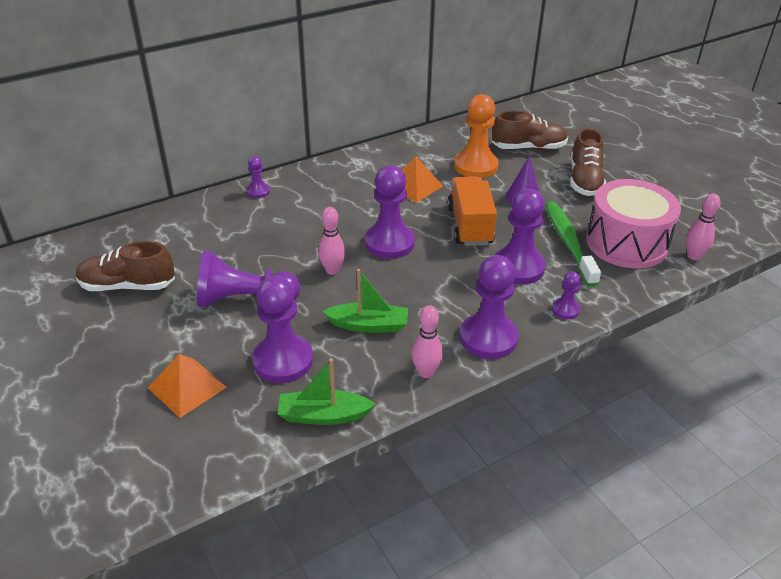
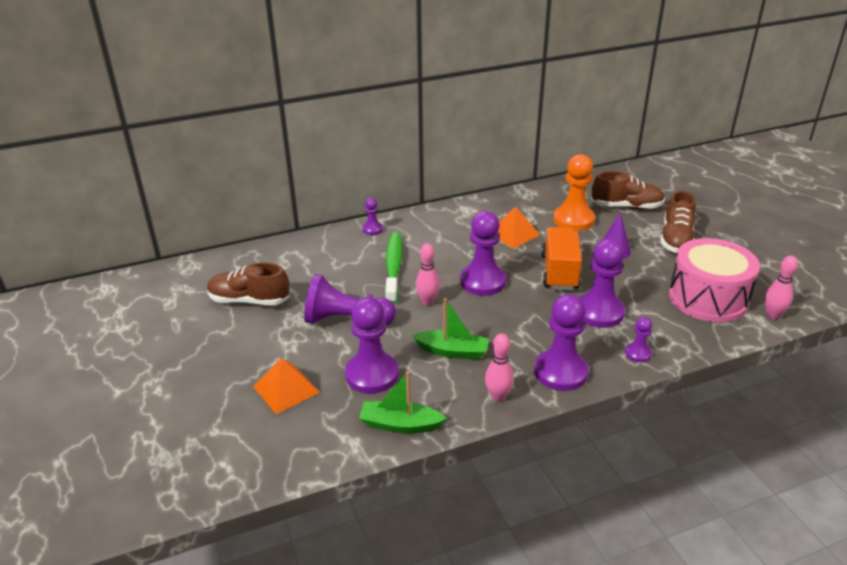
camera: 10 degrees right, 5 degrees down
(568, 242) = (651, 293): green toothbrush -> green toothbrush (393, 267)

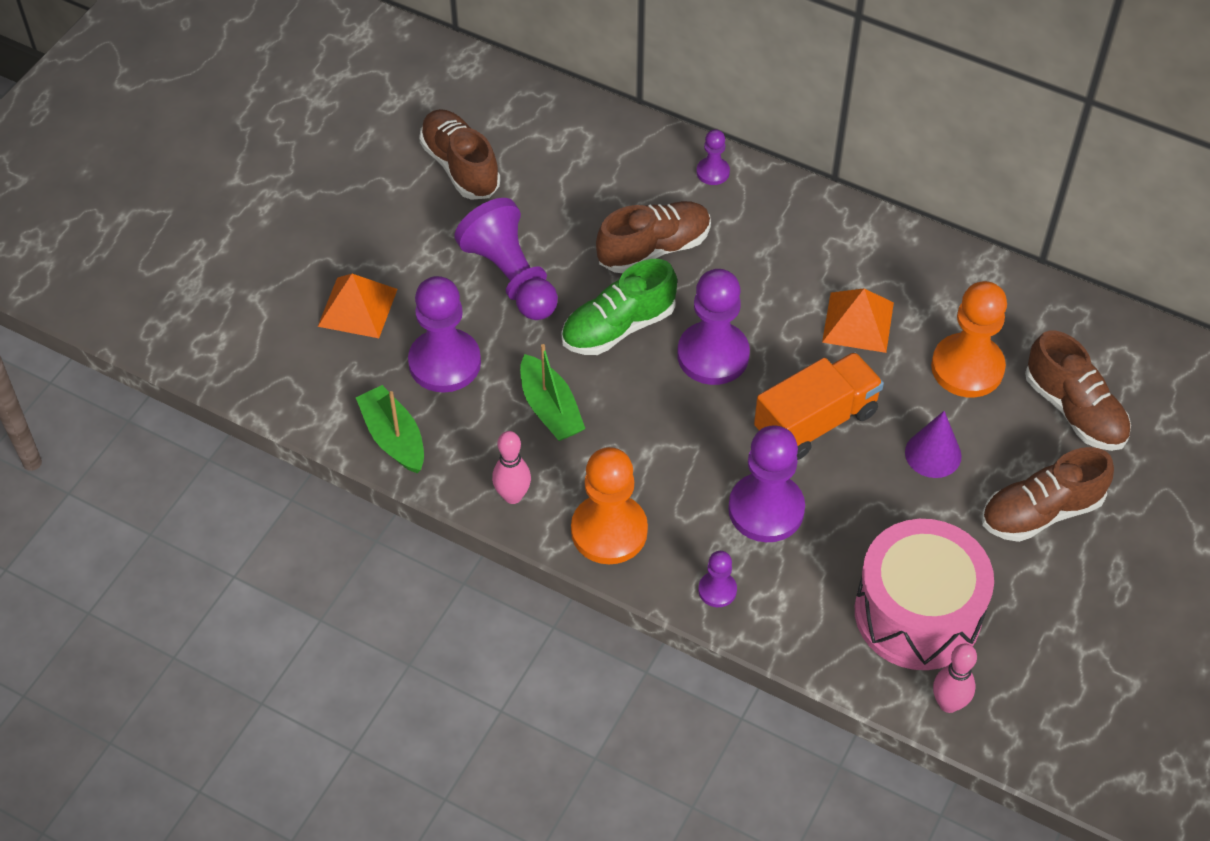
camera: 50 degrees right, 20 degrees up
(393, 267) = (654, 249): green toothbrush -> brown shoe
(427, 301) = (618, 327): pink bowling pin -> green shoe
(560, 372) = (609, 531): purple pawn -> orange pawn

